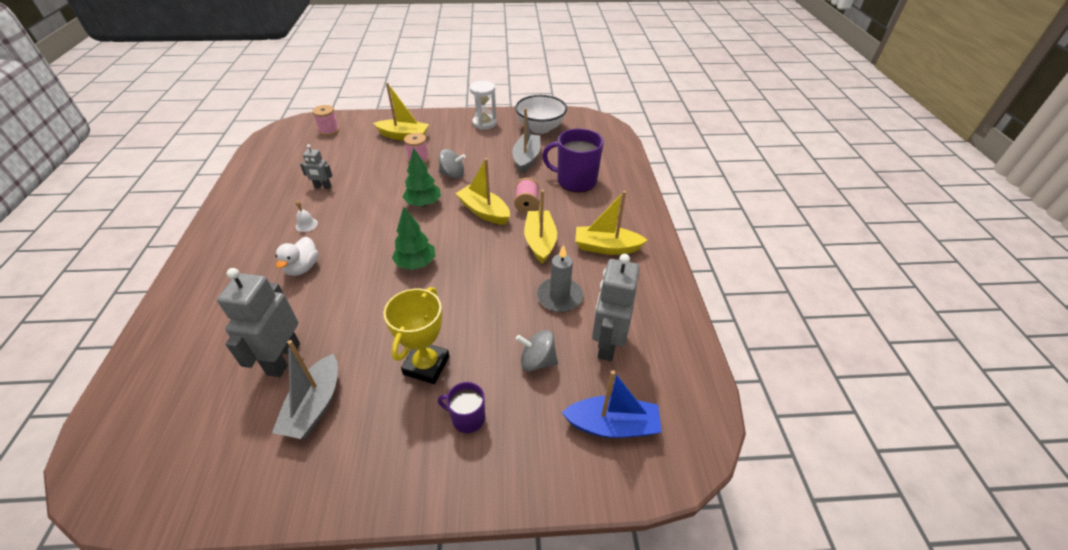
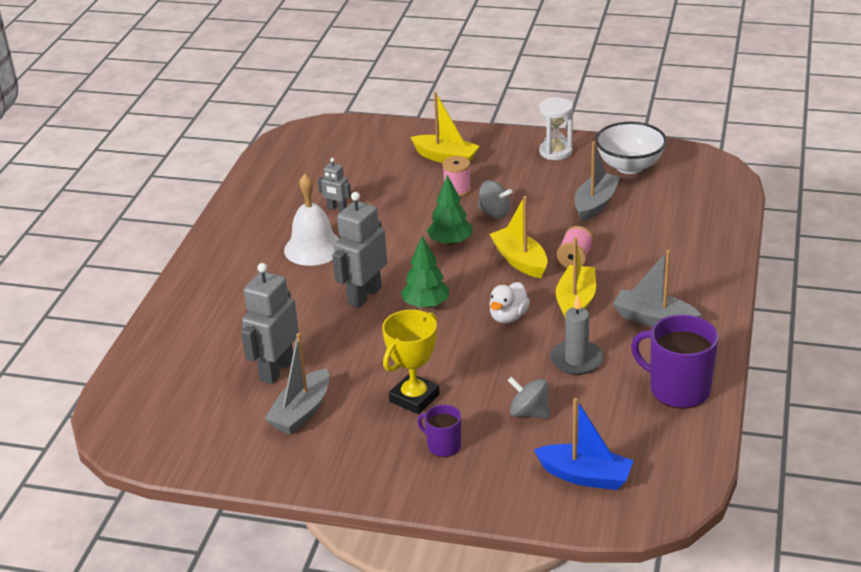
camera: 20 degrees right, 10 degrees down
(302, 268) = (304, 291): white duck -> white duck (508, 317)
(306, 224) = (313, 248): white bell -> white bell, size x2.41
(329, 131) = (354, 140): pink spool -> none
(575, 181) = (649, 239): purple mug -> purple mug (678, 389)
(606, 247) = (654, 319): yellow boat -> grey boat
(607, 344) = (611, 410): grey robot -> grey robot (364, 296)

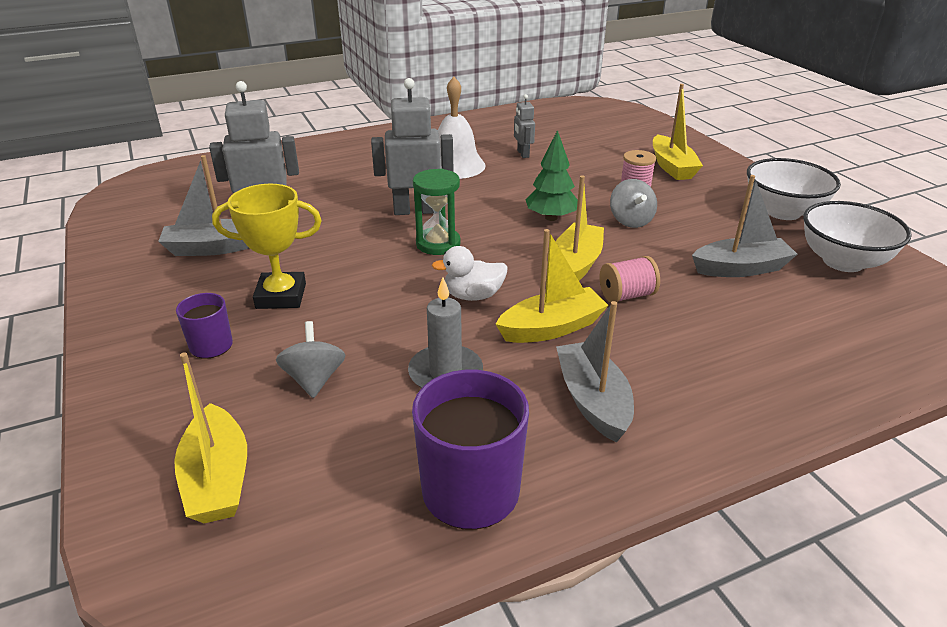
camera: 50 degrees right, 0 degrees up
(426, 305) = (438, 244): green tree -> green hourglass
(555, 152) = (782, 212): white hourglass -> white bowl
(585, 476) = (218, 479): blue boat -> yellow boat

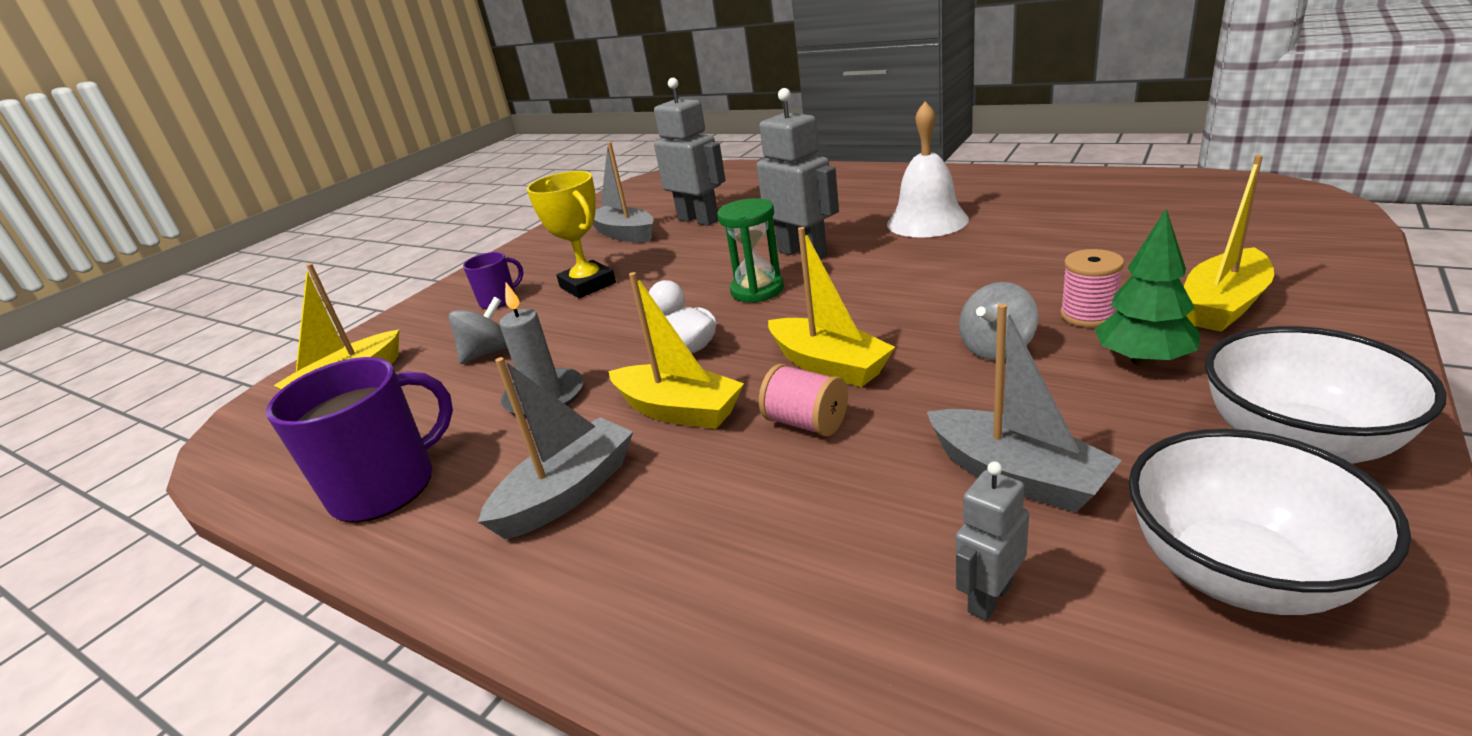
camera: 60 degrees right, 5 degrees down
(522, 154) = (1029, 228): grey robot -> grey robot (989, 598)
(551, 218) = (909, 307): green tree -> green tree (1143, 361)
(576, 264) = (828, 365): yellow boat -> yellow boat turned 60 degrees clockwise

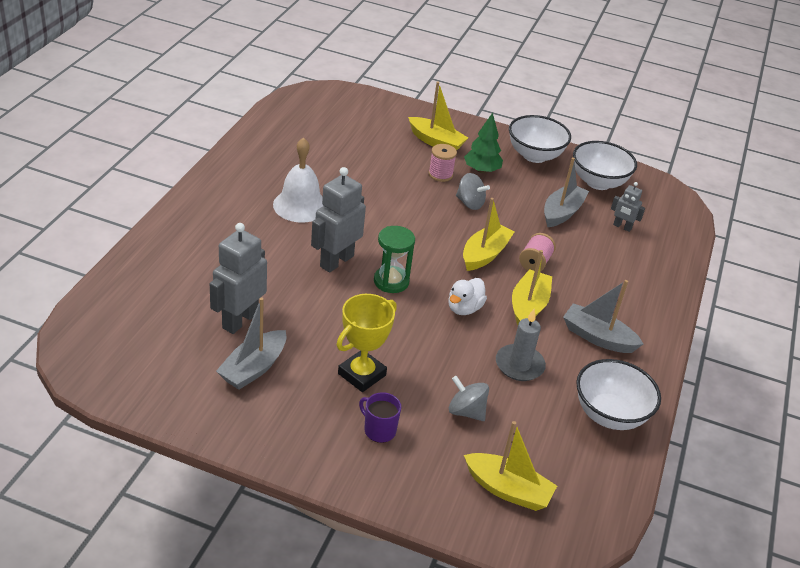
camera: 110 degrees left, 10 degrees up
(386, 487) = (609, 414): purple mug -> white bowl

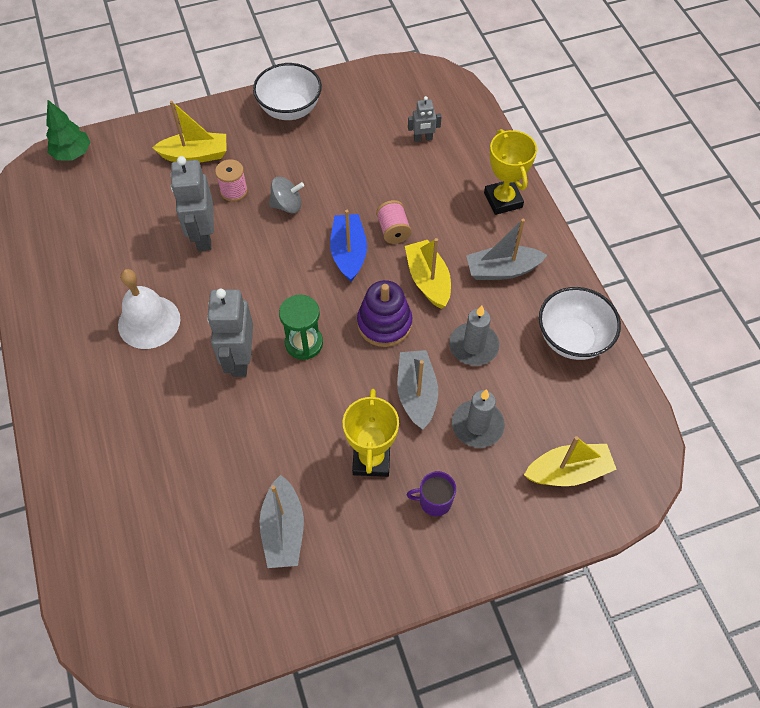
camera: 35 degrees left, 20 degrees up
(240, 320) = (223, 491): grey robot -> grey robot (203, 236)
(464, 308) = (384, 323): white duck -> purple stacking toy
(466, 411) = (477, 425): grey spinning top -> grey candle
(481, 170) = (263, 160): green tree -> green tree (73, 154)
(484, 254) = (349, 253): yellow boat -> blue boat
(562, 212) = (366, 158): grey boat -> grey boat (416, 393)
(598, 182) = (364, 102): white bowl -> none
(648, 298) = (503, 200): none -> yellow trophy

